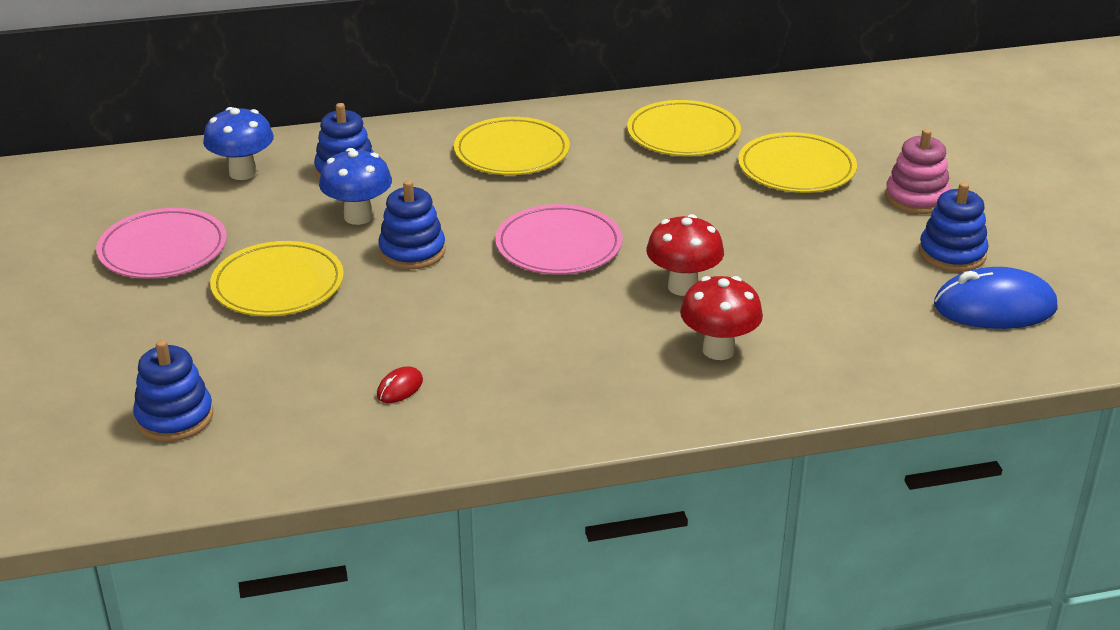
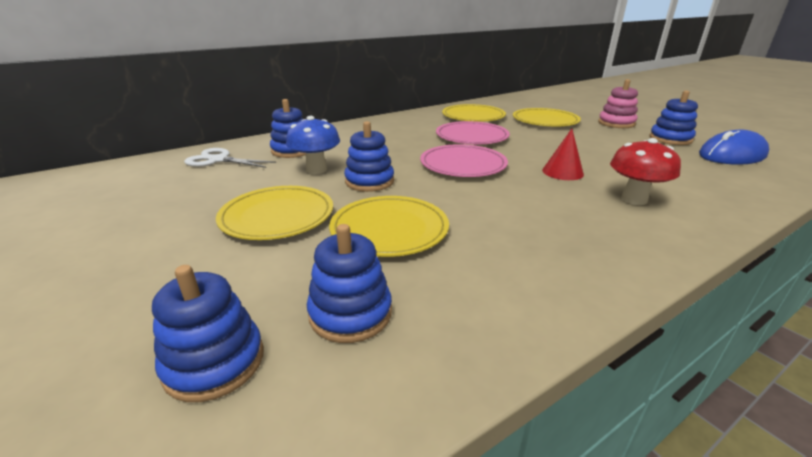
camera: 20 degrees left, 5 degrees down
(163, 249) = (164, 209): pink plate -> pink plate (471, 137)
(243, 173) = (218, 160): blue mushroom -> white scissors
(294, 406) = (350, 313): none -> blue stacking toy
(400, 388) = (440, 272): red mouse -> none
(512, 152) = (390, 132): yellow plate -> yellow plate (389, 229)
(683, 287) = (562, 172): red mushroom -> red cone

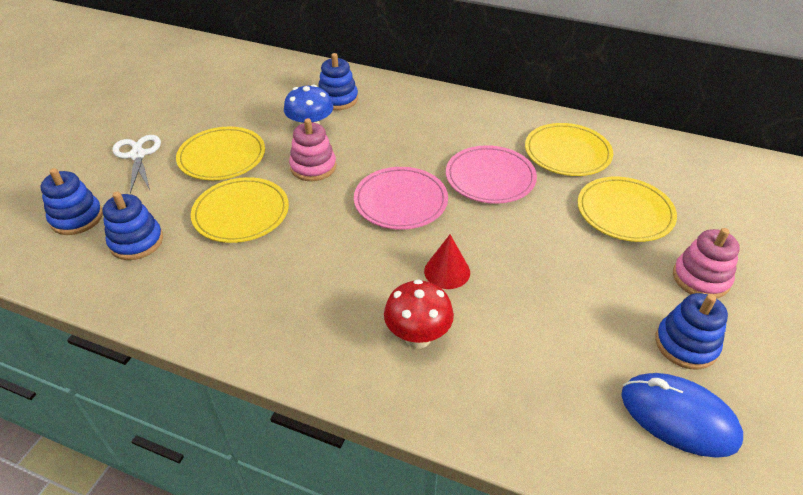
camera: 55 degrees right, 15 degrees up
(218, 160) = (286, 80): white scissors -> white scissors (137, 155)
(369, 181) = (313, 167): blue stacking toy -> pink stacking toy

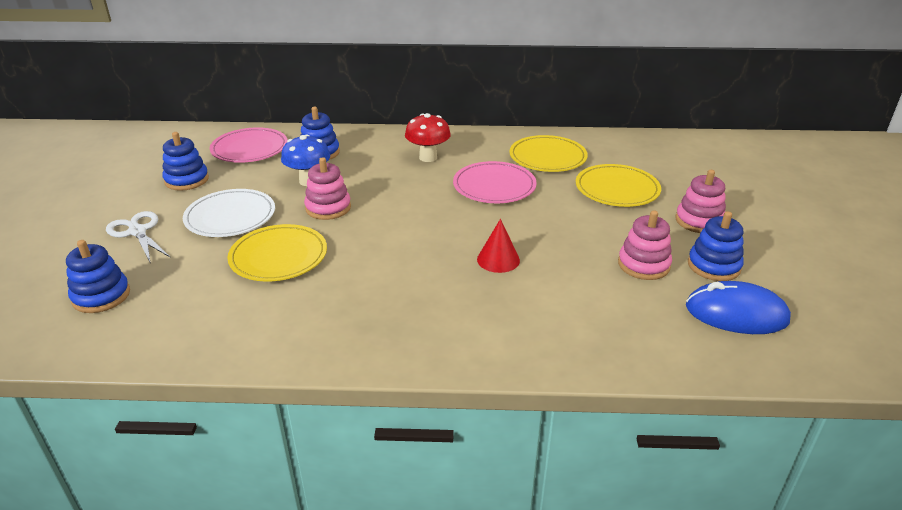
camera: 20 degrees left, 10 degrees down
(136, 242) = (182, 301): blue stacking toy -> blue stacking toy (187, 180)
(222, 157) = (230, 217): yellow plate -> white plate
(400, 201) = (426, 218): pink plate -> pink plate (250, 149)
(418, 337) = (502, 312): red mushroom -> red mushroom (428, 157)
(602, 320) = (643, 265): none -> pink stacking toy

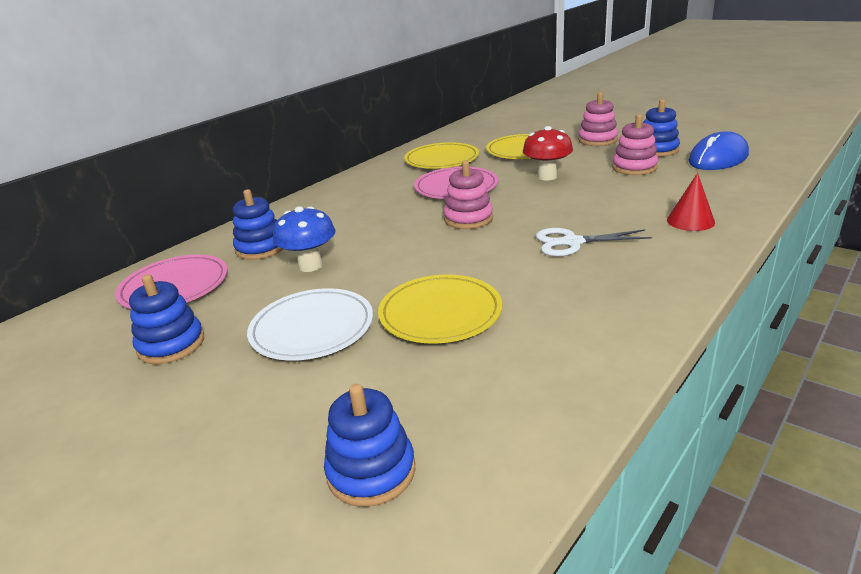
camera: 50 degrees left, 5 degrees down
(137, 232) = (242, 409): white scissors -> white scissors (572, 242)
(328, 208) = (381, 266): pink stacking toy -> pink stacking toy (468, 219)
(428, 157) = (364, 201): red mushroom -> red mushroom (547, 176)
(498, 259) = (572, 211): red cone -> red cone (690, 221)

